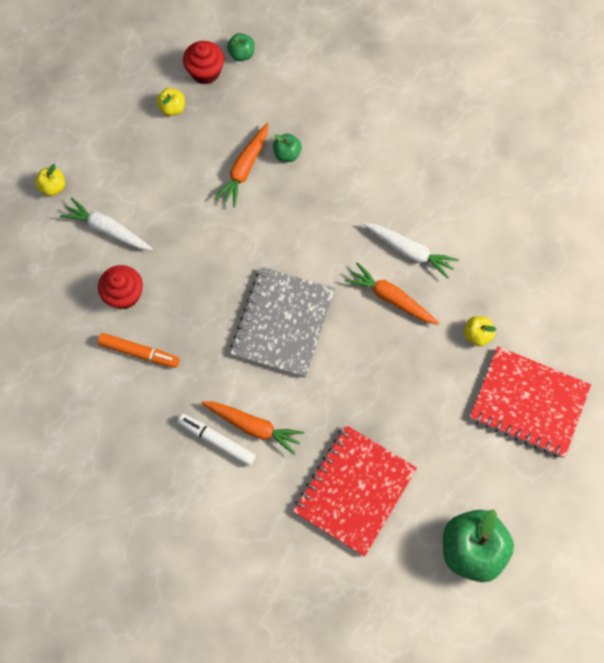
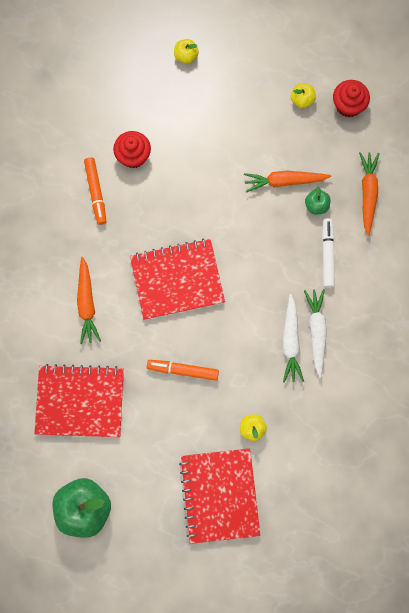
camera: 60 degrees right, 5 degrees up
(108, 229) = (176, 114): white carrot -> white carrot (316, 332)
(217, 441) = (62, 284): white marker -> white marker (327, 254)
(241, 54) = (381, 122): green apple -> none
(283, 323) = (177, 280): grey notebook -> red notebook
(380, 368) = (183, 370): none -> orange marker
(391, 298) = (244, 348): orange carrot -> orange carrot (368, 193)

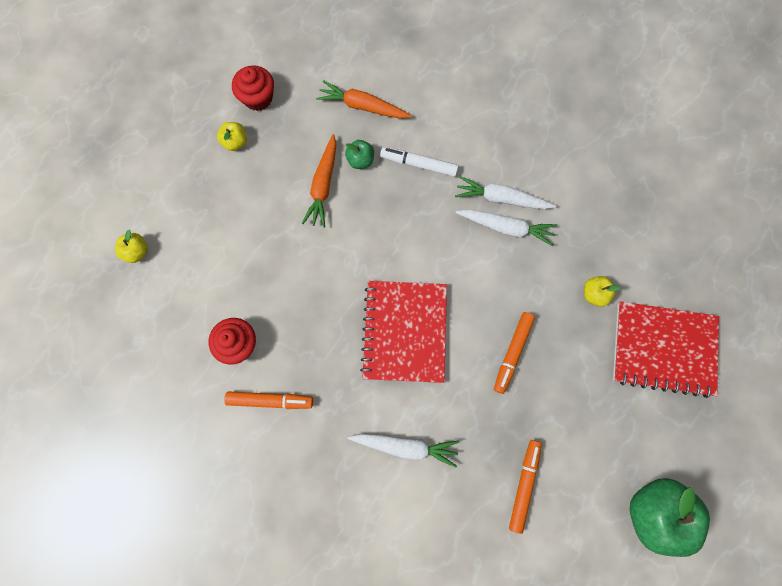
camera: 75 degrees left, 0 degrees up
(80, 402) = (523, 485): red notebook -> orange marker
(87, 304) = (405, 446): orange carrot -> white carrot

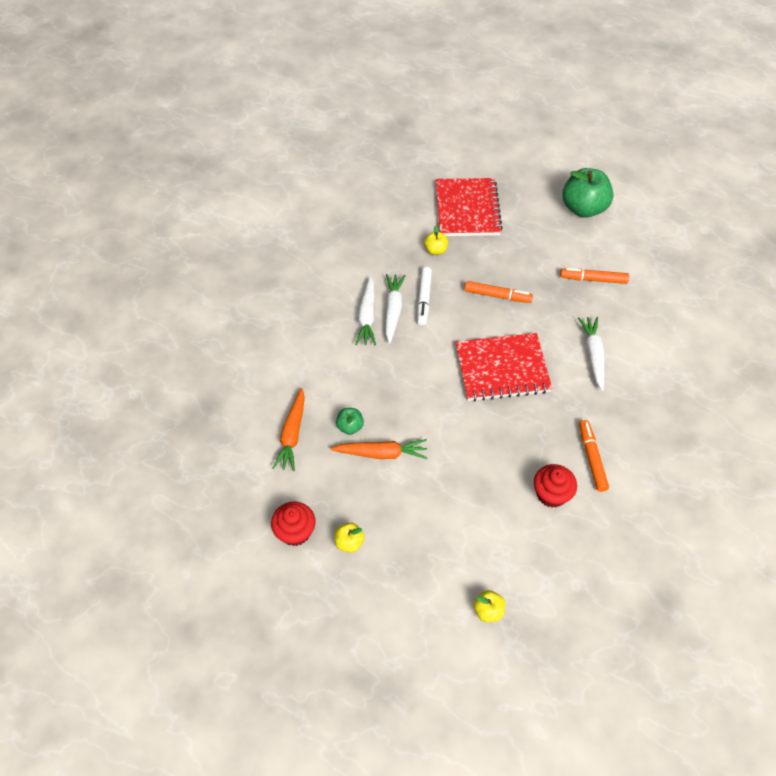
camera: 100 degrees left, 20 degrees down
(419, 164) = (346, 380): white marker -> white marker (424, 299)

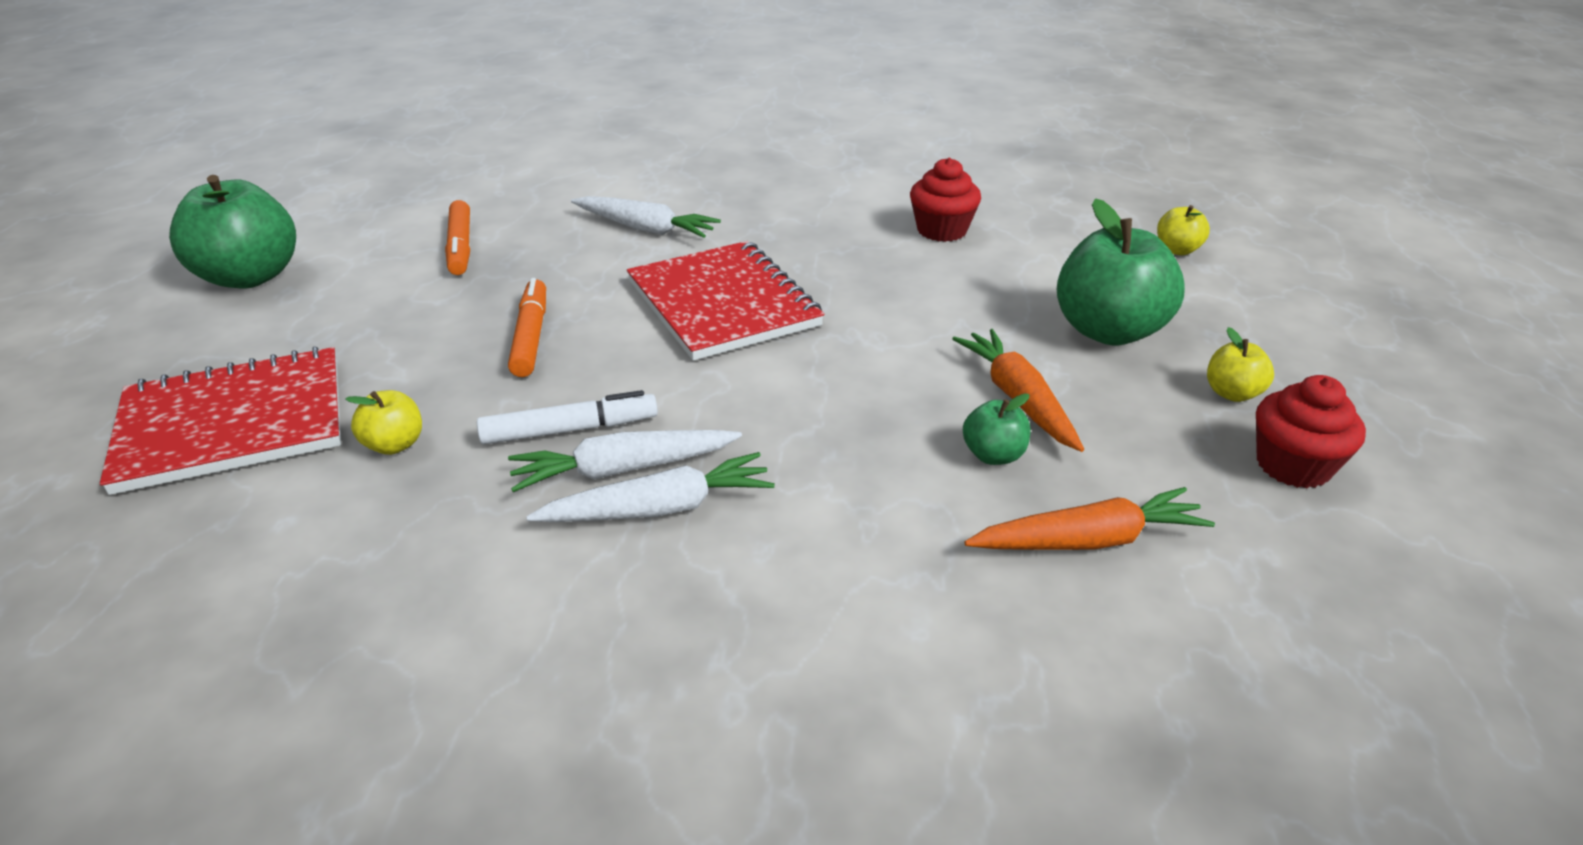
camera: 110 degrees left, 20 degrees down
(418, 520) = (1108, 331): none -> green apple
(591, 458) = (851, 209): orange marker -> none
(593, 355) = (645, 228): white carrot -> white carrot turned 135 degrees counterclockwise

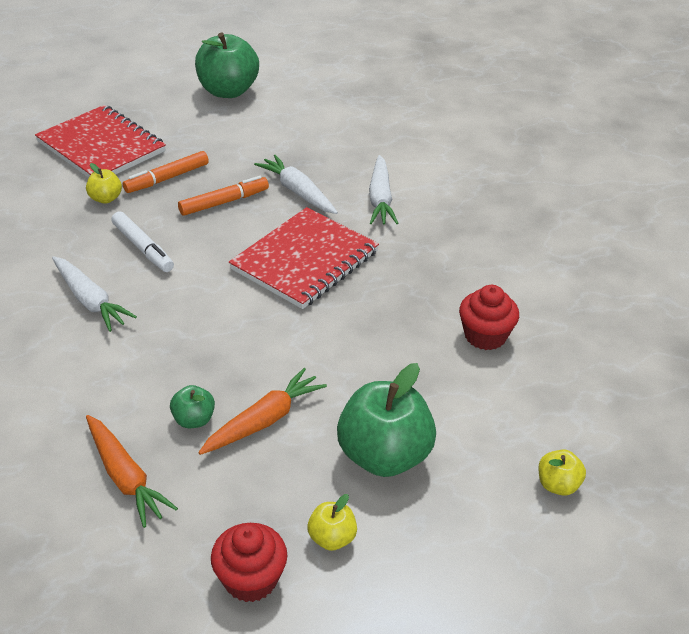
camera: 65 degrees right, 5 degrees up
(460, 247) = (306, 140): orange marker -> orange marker (167, 178)
(623, 470) = (117, 278): white carrot -> white carrot (297, 192)

